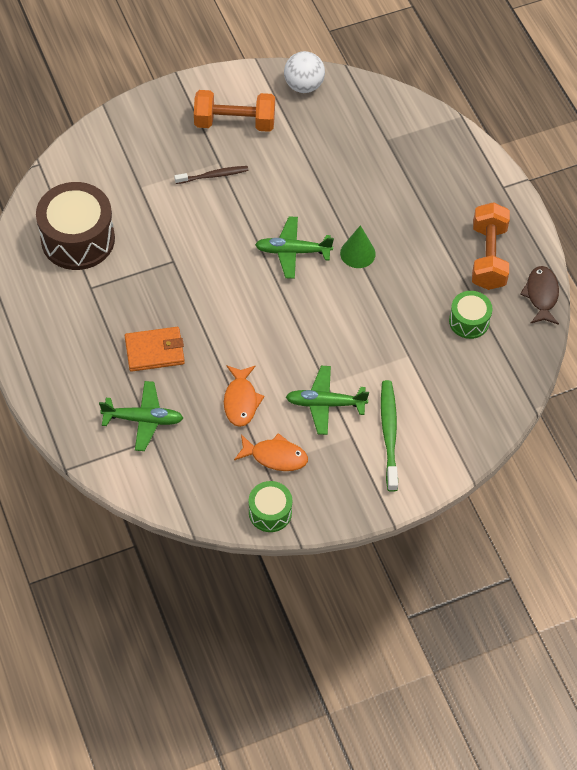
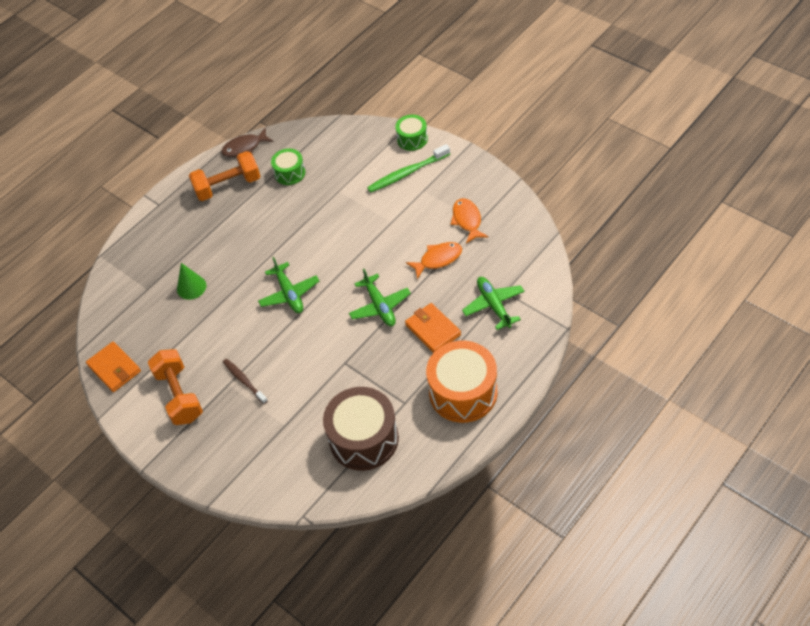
camera: 110 degrees left, 5 degrees down
(64, 339) = (463, 392): none -> orange drum
(270, 512) = (510, 203): green drum -> green drum (412, 139)
(304, 85) = (114, 368): white ball -> orange wallet
(325, 403) = (407, 215): green plane -> green plane (380, 306)
(357, 253) = (268, 256): green cone -> green cone (191, 287)

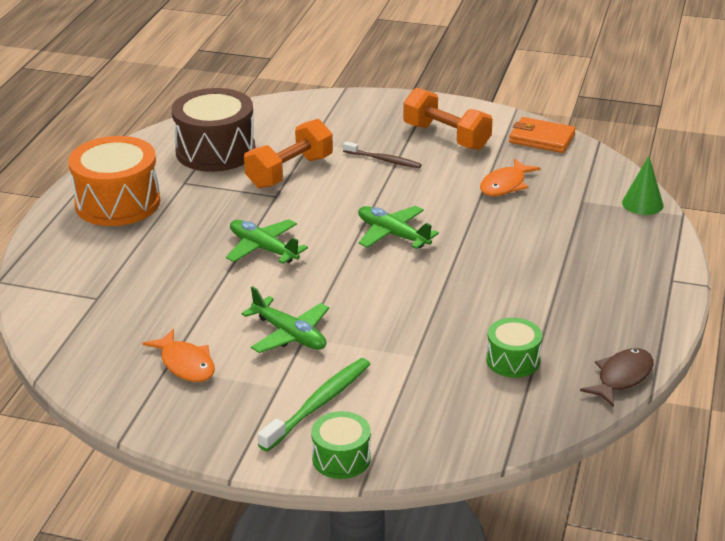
camera: 150 degrees right, 20 degrees down
(191, 287) = (527, 213): green cone -> green cone (642, 204)
(228, 186) = (593, 322): orange dumbbell -> orange dumbbell (290, 172)
(432, 330) = (180, 243): orange wallet -> none
(438, 259) = (209, 310): orange fish -> orange fish (505, 185)
(494, 305) = (107, 281): green plane -> green plane (289, 335)

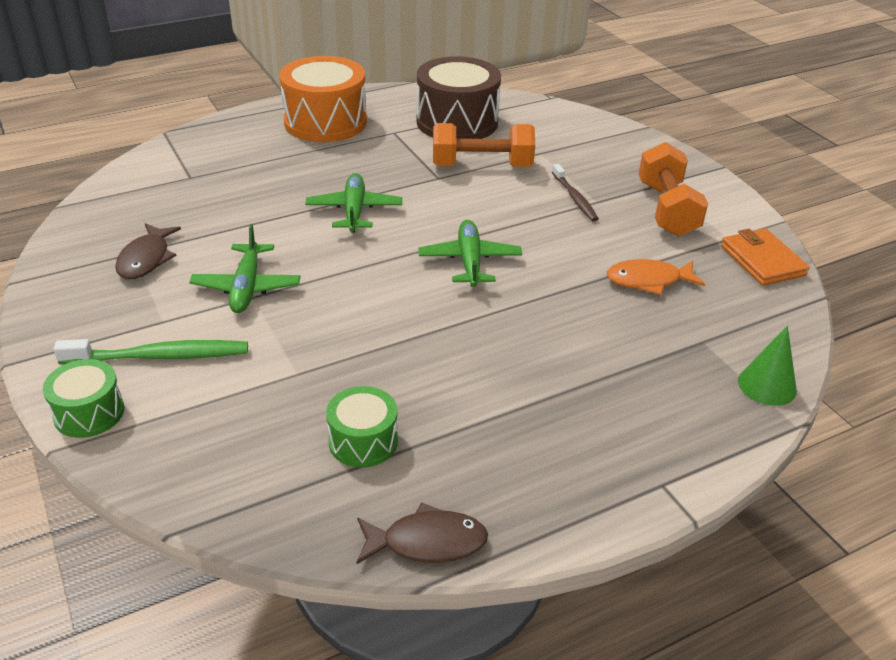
camera: 45 degrees right, 5 degrees up
(185, 364) = (146, 259): orange fish -> brown fish

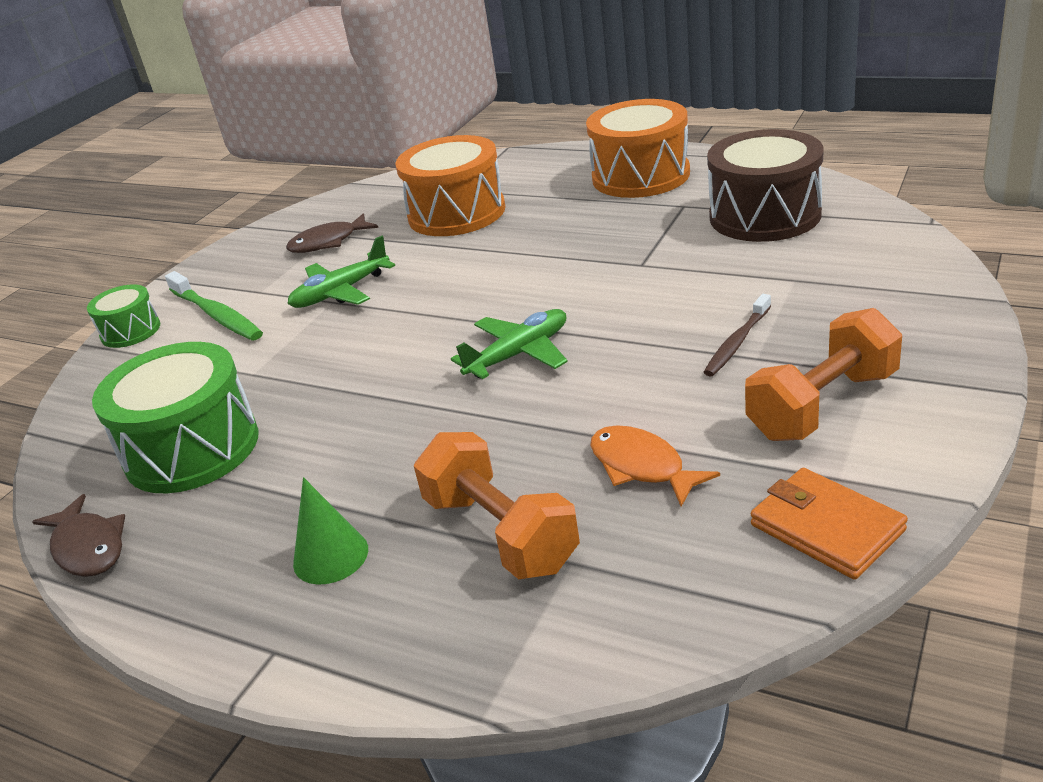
camera: 60 degrees right, 5 degrees down
(225, 194) = (456, 213): none -> orange drum
(354, 211) = (517, 265): green plane -> none
(363, 441) = (192, 448): green drum -> green drum, size x1.87
(482, 166) = (704, 269): orange dumbbell -> orange dumbbell (500, 532)
(762, 261) = (826, 528): orange wallet -> orange wallet turned 75 degrees counterclockwise
(767, 385) = (539, 654): green cone -> green cone (330, 556)

